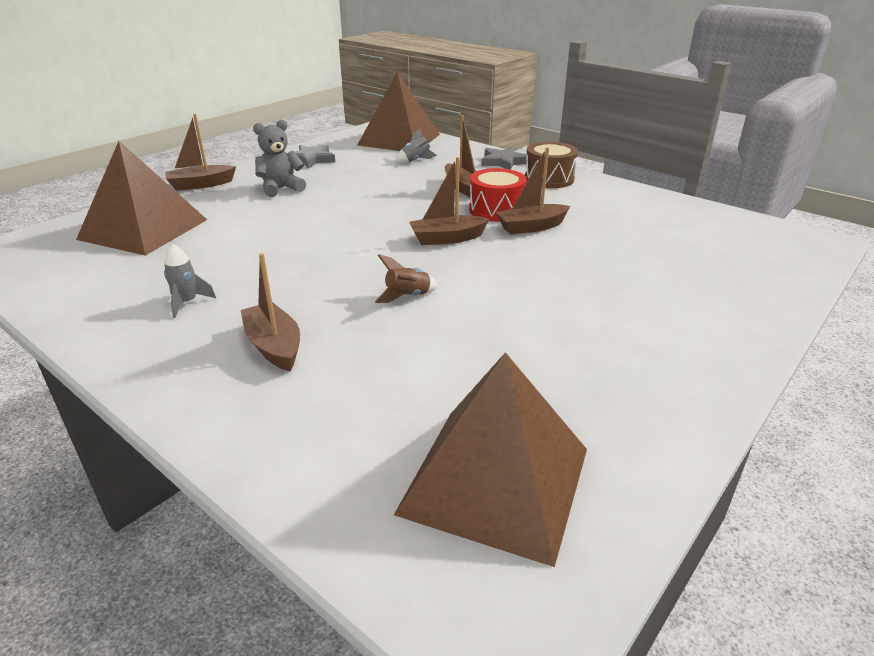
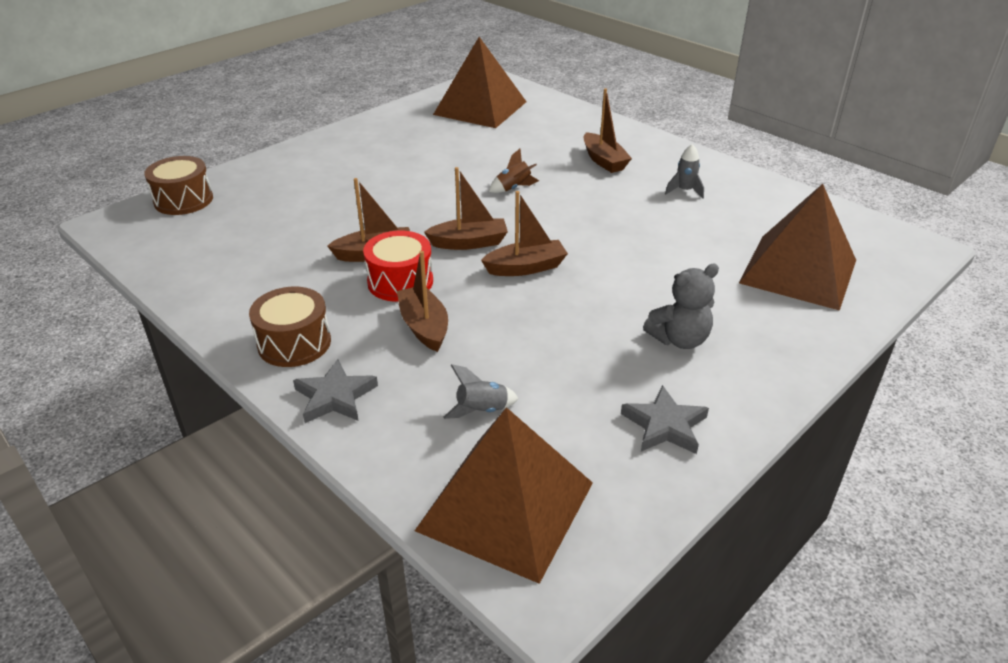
camera: 175 degrees left, 5 degrees up
(201, 185) = (802, 356): brown boat -> brown boat (526, 267)
(784, 265) = (183, 200): none -> brown drum

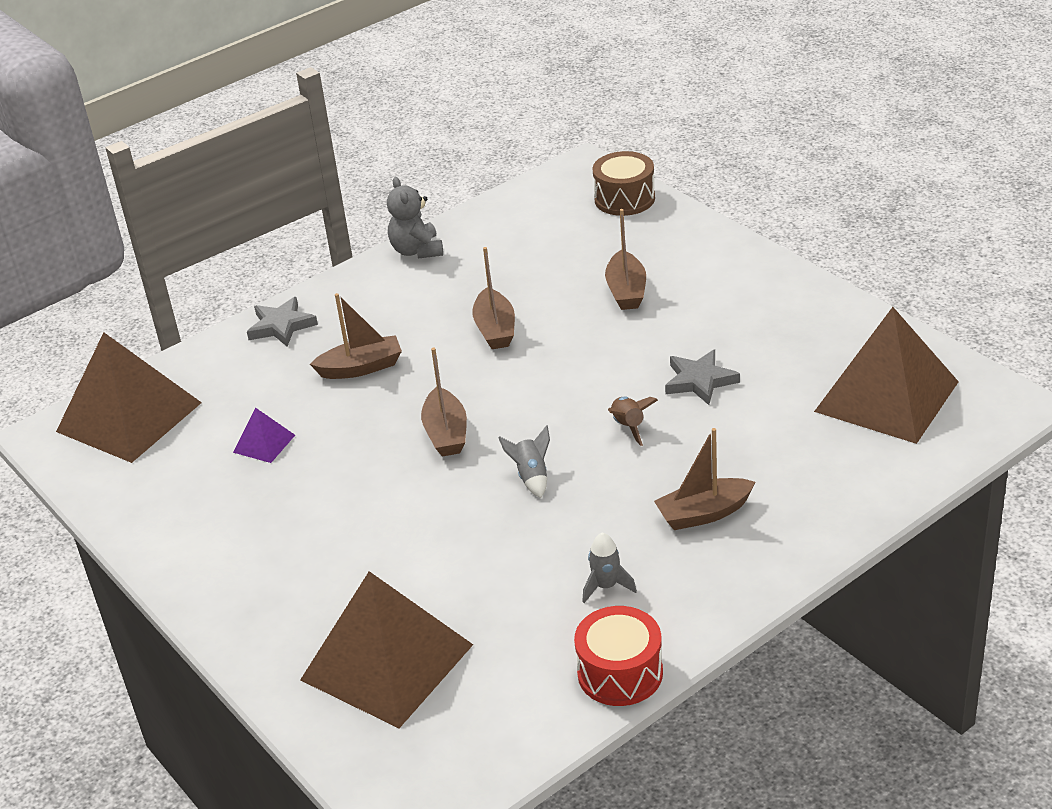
camera: 100 degrees right, 0 degrees up
(294, 343) = (359, 297): brown drum -> none
(400, 282) = (439, 349): red drum -> red drum (620, 673)
(469, 243) = (505, 392): brown boat -> brown boat (626, 291)
(482, 410) = (235, 404): grey rocket -> grey rocket (531, 477)
(548, 377) = (264, 443): none -> purple pyramid
(665, 425) = (176, 511): grey star -> grey star (700, 381)
(679, 339) = (289, 536): grey teddy bear -> grey teddy bear (417, 251)

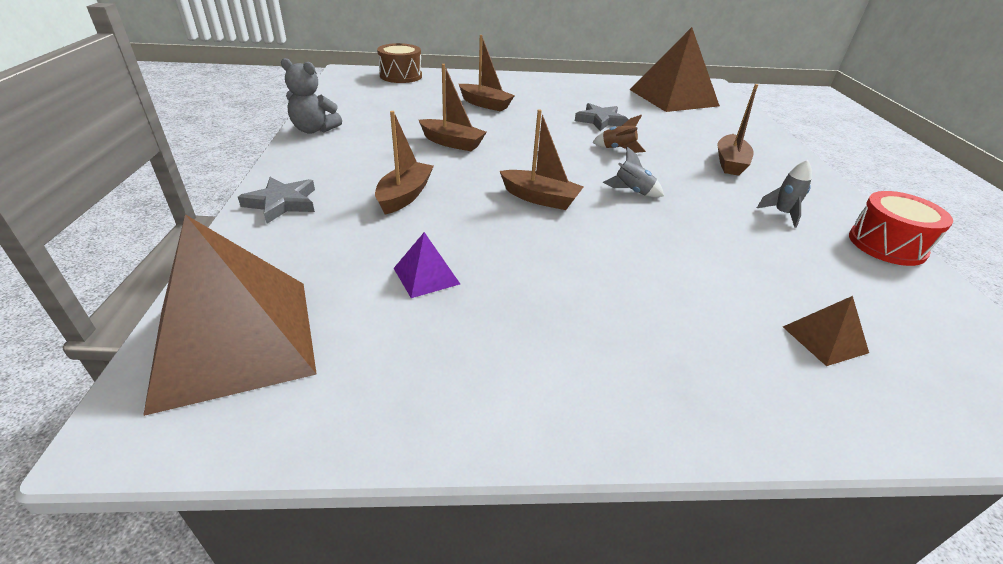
camera: 60 degrees left, 0 degrees up
(387, 662) = (825, 339): brown pyramid -> brown pyramid, size x0.43

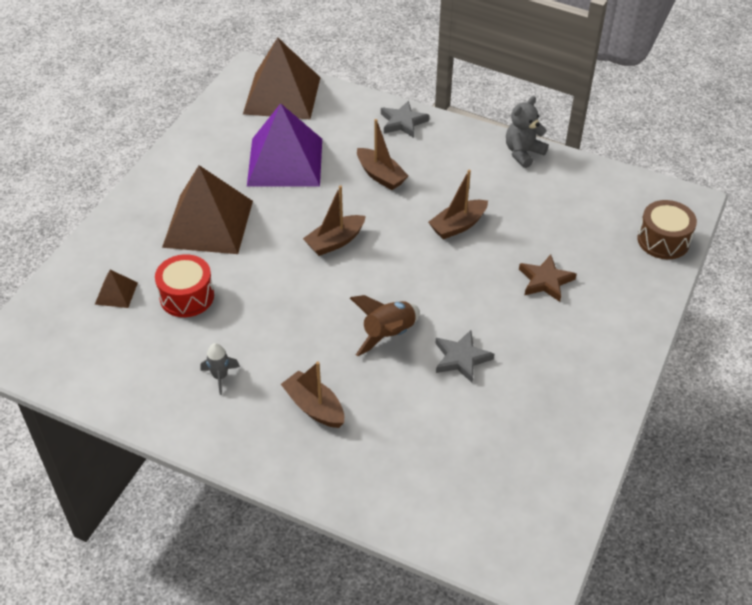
camera: 120 degrees right, 10 degrees up
(426, 276) = (285, 161): purple pyramid -> purple pyramid, size x2.34
(485, 104) = (545, 281): brown boat -> brown star
(617, 149) = (388, 334): brown rocket -> brown rocket, size x1.57
(632, 191) = (311, 300): grey rocket -> none
(673, 97) = (504, 483): brown pyramid -> brown pyramid (208, 223)
(886, 245) = (143, 411): red drum -> red drum (187, 296)

